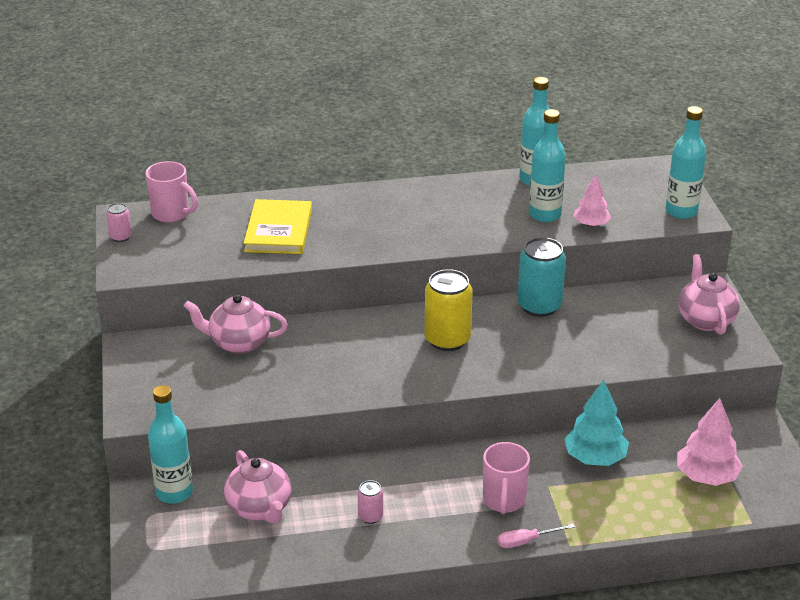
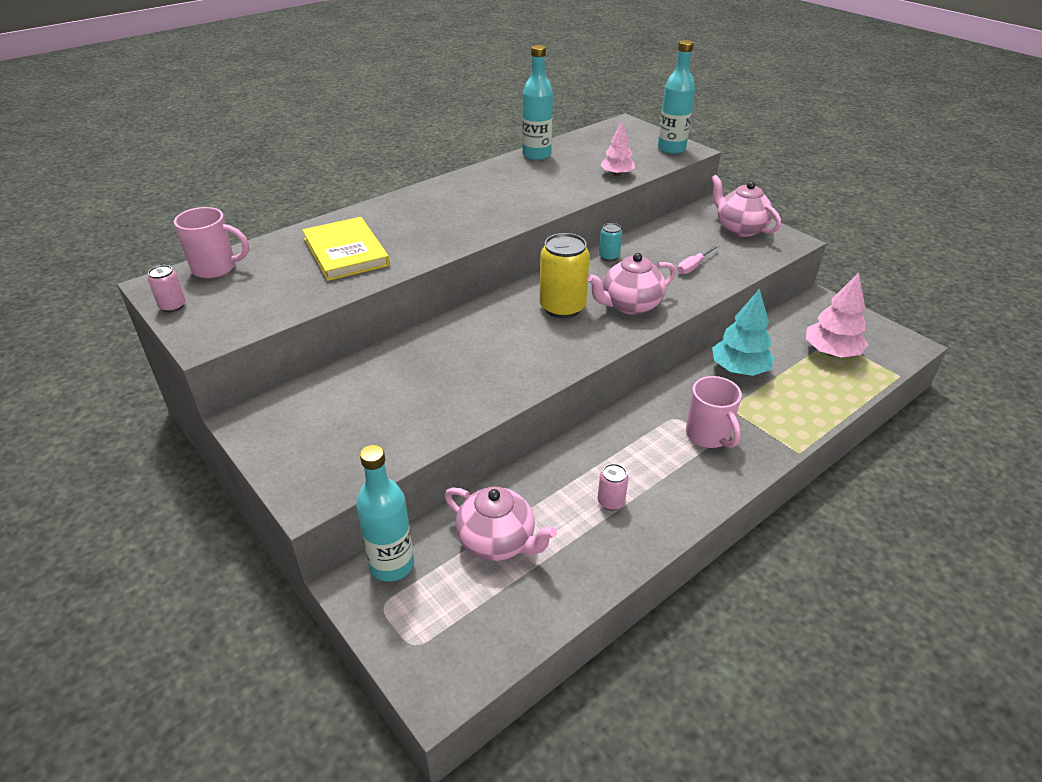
camera: 30 degrees left, 5 degrees up
(238, 343) = (367, 376): pink teapot -> pink teapot (630, 305)
(526, 541) = (762, 465): pink screwdriver -> pink screwdriver (693, 266)
(539, 306) = (609, 256): turquoise can -> turquoise can, size x0.50
(544, 215) = (573, 177): turquoise bottle -> none

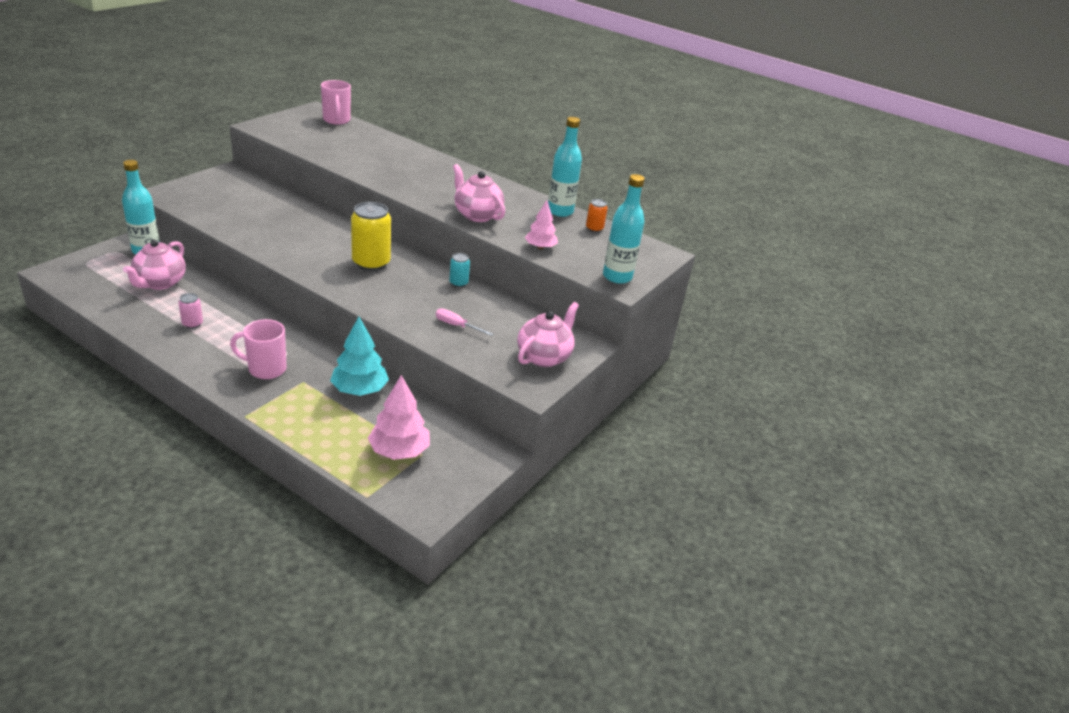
camera: 70 degrees right, 5 degrees down
(172, 306) = (292, 115): pink can -> none
(346, 252) = (366, 152): yellow book -> none
(575, 145) = (594, 228): none -> orange can
(630, 305) = (381, 292): pink teapot -> pink teapot (477, 215)
(708, 436) = (265, 369): pink mug -> pink mug turned 45 degrees clockwise

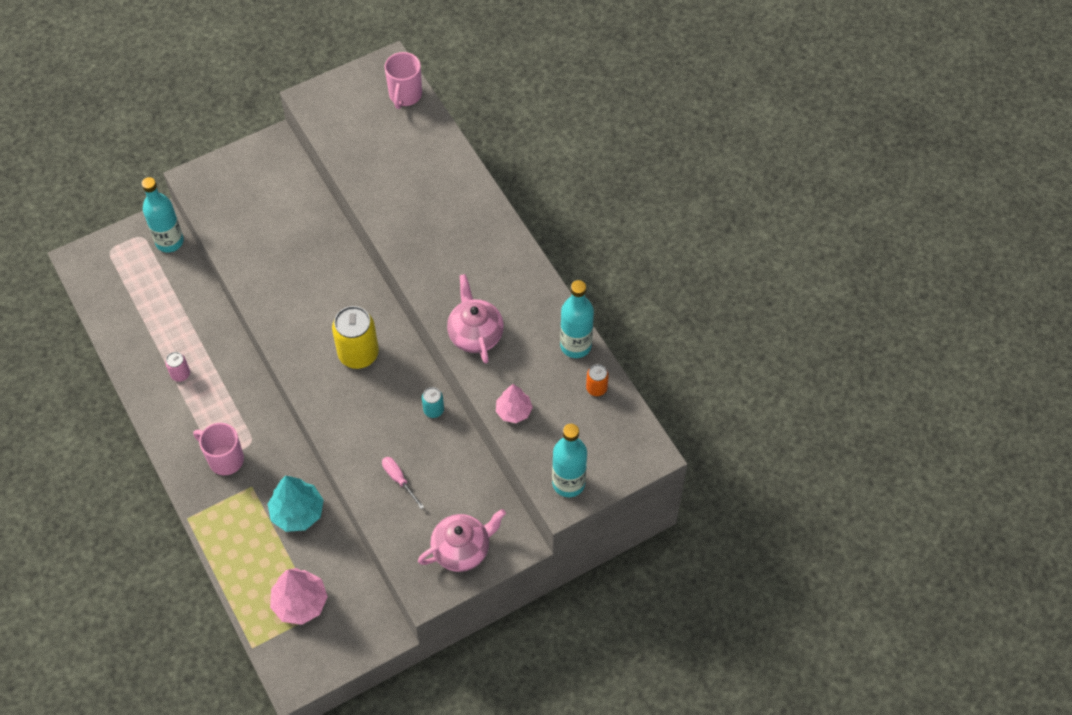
camera: 30 degrees right, 25 degrees up
(160, 283) = (168, 300): pink teapot -> none

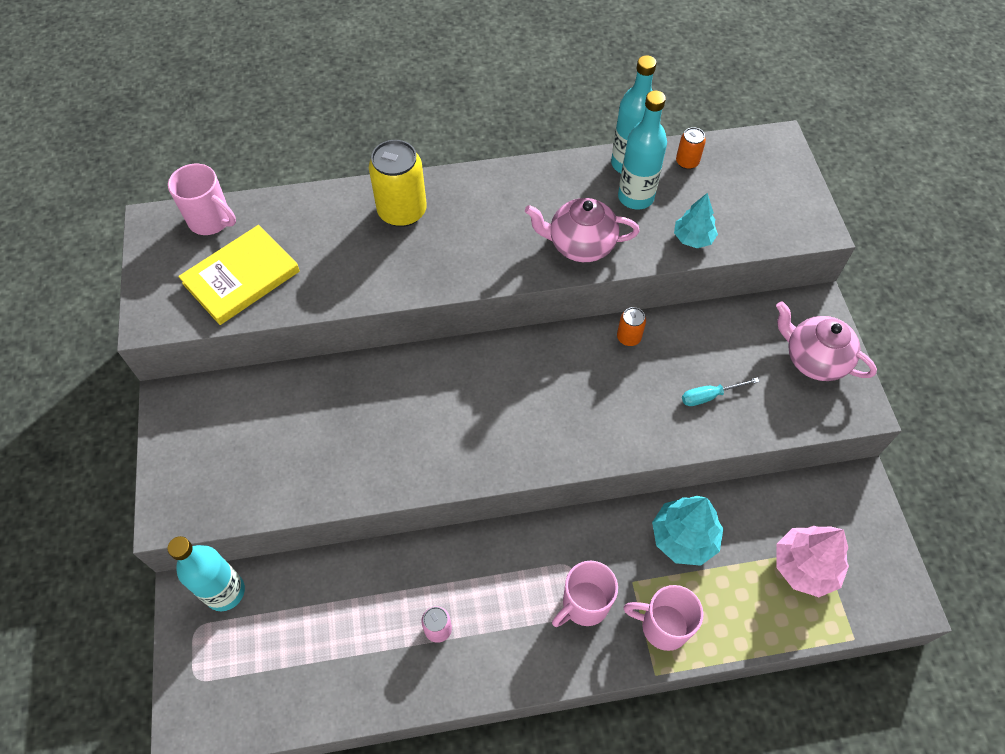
camera: 70 degrees left, 0 degrees up
(224, 514) = (663, 626): none -> pink mug
(358, 354) = (525, 392): yellow can -> yellow can (402, 211)
(363, 134) = (241, 277): none -> yellow book
(399, 480) = (709, 396): pink screwdriver -> turquoise screwdriver
(433, 410) = (628, 337): turquoise can -> orange can
(462, 550) = (814, 359): pink teapot -> pink teapot turned 45 degrees counterclockwise
(513, 411) = (693, 238): pink tree -> turquoise tree
(568, 483) = (796, 216): turquoise bottle -> turquoise bottle (635, 197)

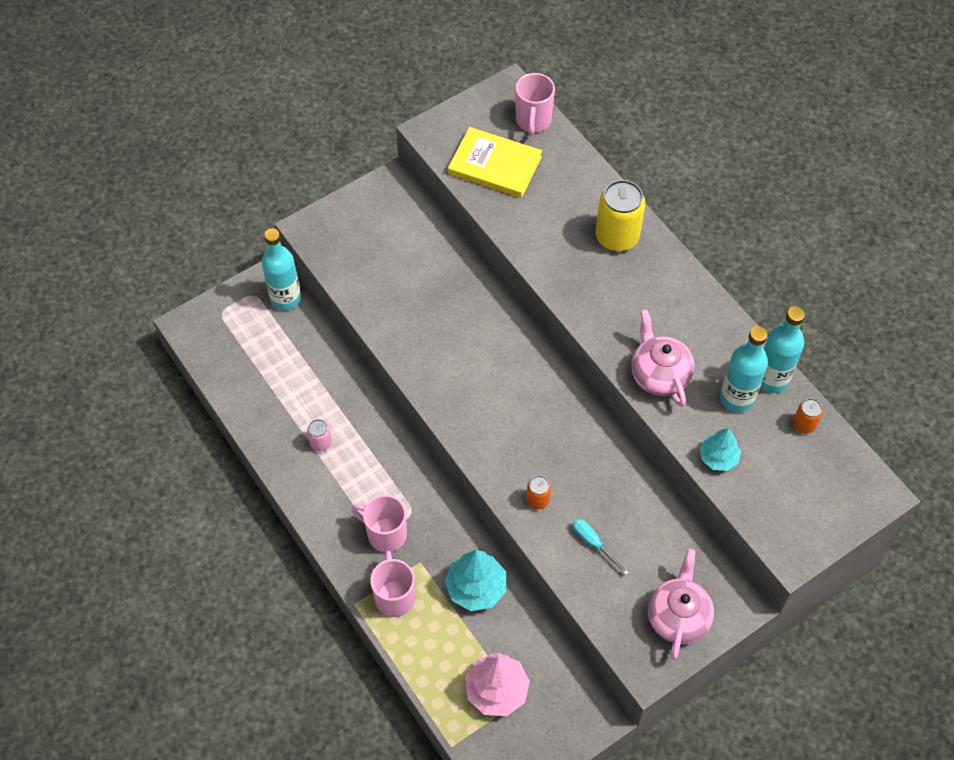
camera: 65 degrees right, 0 degrees up
(628, 337) = (617, 462): orange can -> orange can (537, 500)

